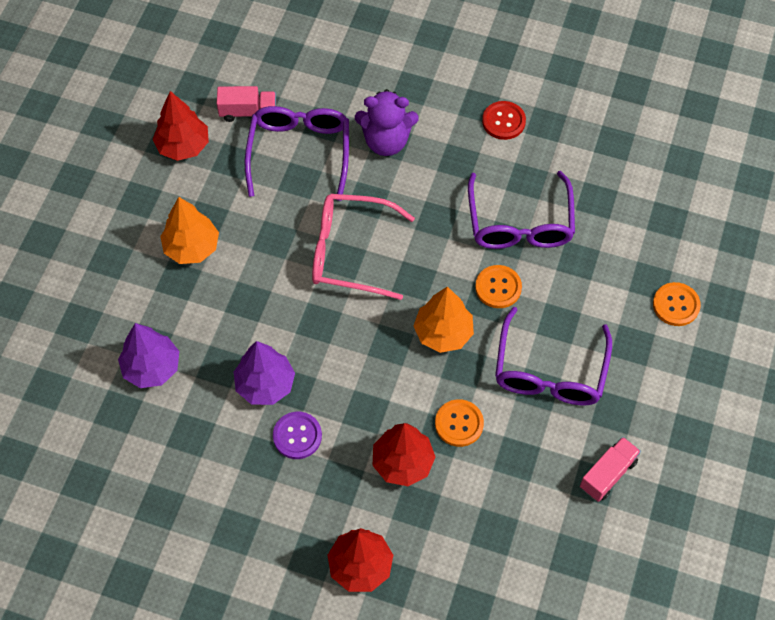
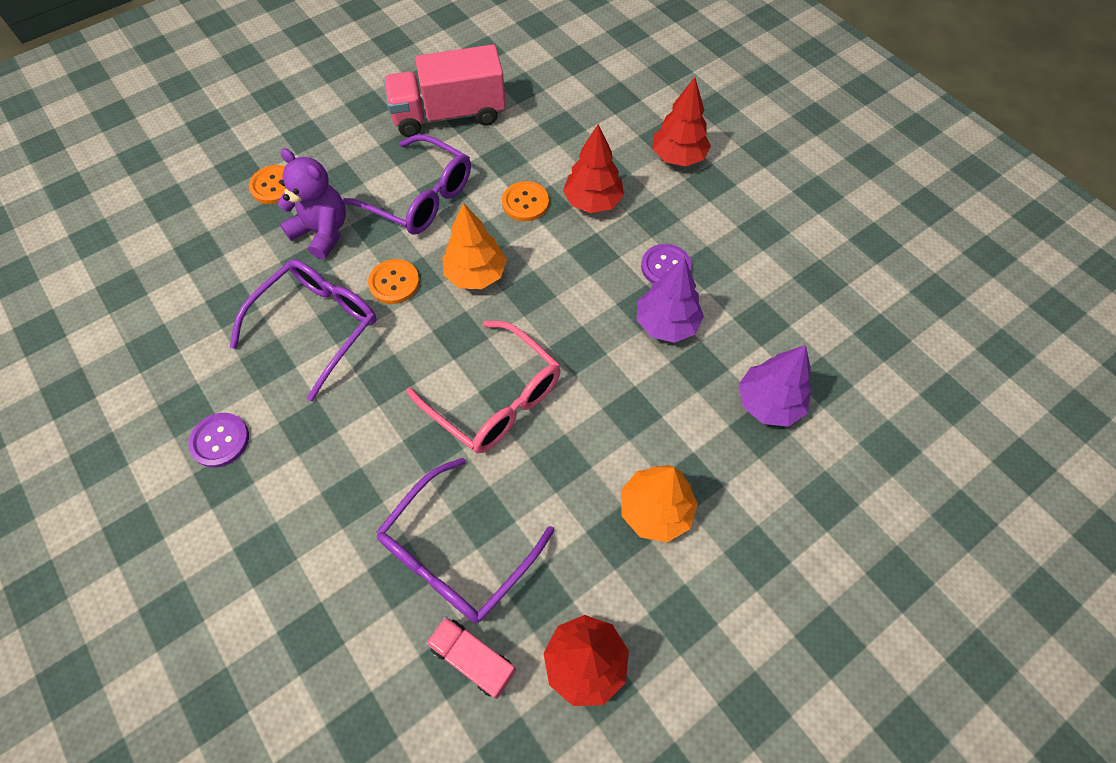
camera: 145 degrees left, 0 degrees up
(386, 141) = (355, 501): purple teddy bear -> purple teddy bear (322, 232)
(503, 121) = (220, 440): red button -> purple button
(549, 371) = (420, 197): purple glasses -> purple glasses turned 75 degrees clockwise
(608, 474) = (449, 115): pink truck -> pink truck, size x1.93

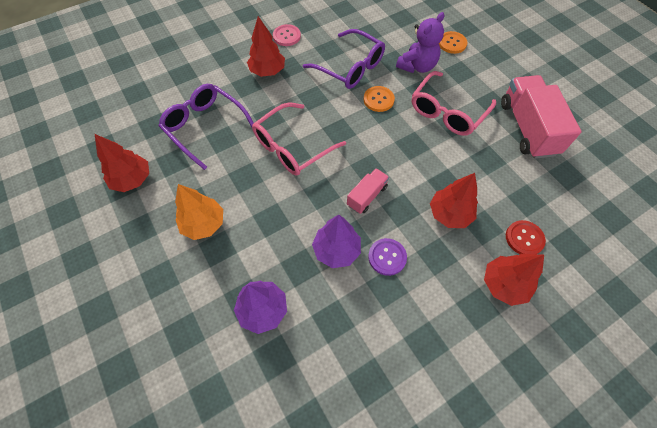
camera: 95 degrees right, 0 degrees up
(220, 440) = (286, 36): purple button -> pink button
(317, 463) = (267, 71): none -> red tree
(420, 197) = (447, 112): purple glasses -> pink glasses
(473, 659) = (151, 133): pink truck -> pink truck (367, 196)
(476, 274) = (383, 140): orange tree -> none
(525, 202) = (446, 170): orange button -> none
(616, 134) = (524, 238): none -> red button

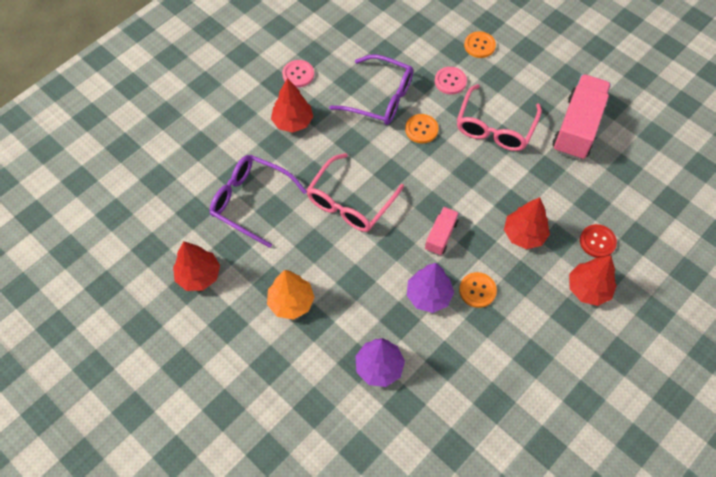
camera: 15 degrees left, 0 degrees up
(387, 257) = (477, 290): purple button -> orange button
(417, 66) = (450, 81): purple teddy bear -> pink button
(527, 128) = (577, 128): pink truck -> pink truck turned 45 degrees clockwise

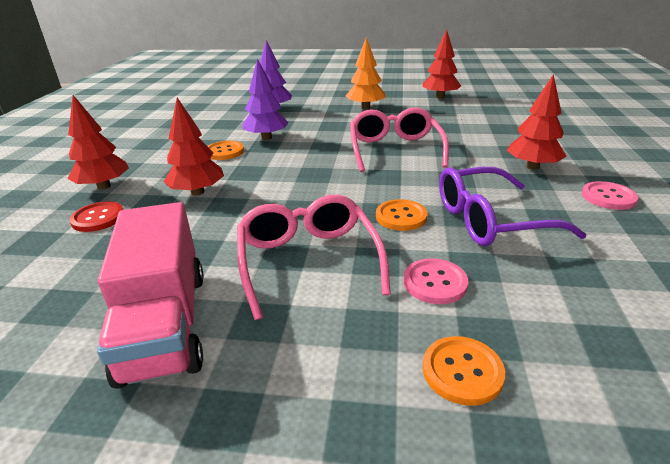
camera: 145 degrees right, 30 degrees down
(250, 201) = (470, 124): purple glasses -> none
(441, 236) = (287, 163): pink truck -> none

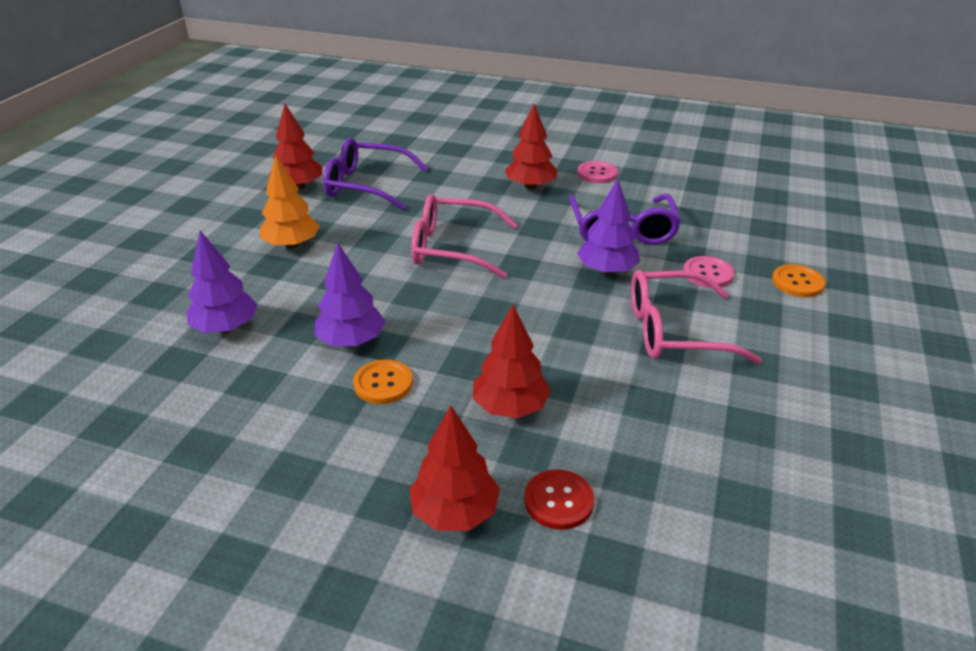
camera: 80 degrees left, 5 degrees up
(165, 324) = (765, 418): pink truck -> none
(401, 216) = (606, 271): orange button -> purple tree
(462, 112) = (366, 185): none -> purple glasses

